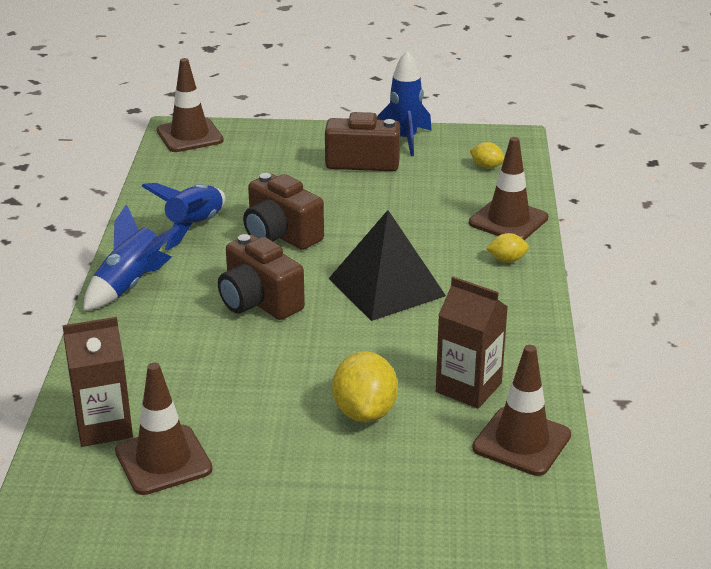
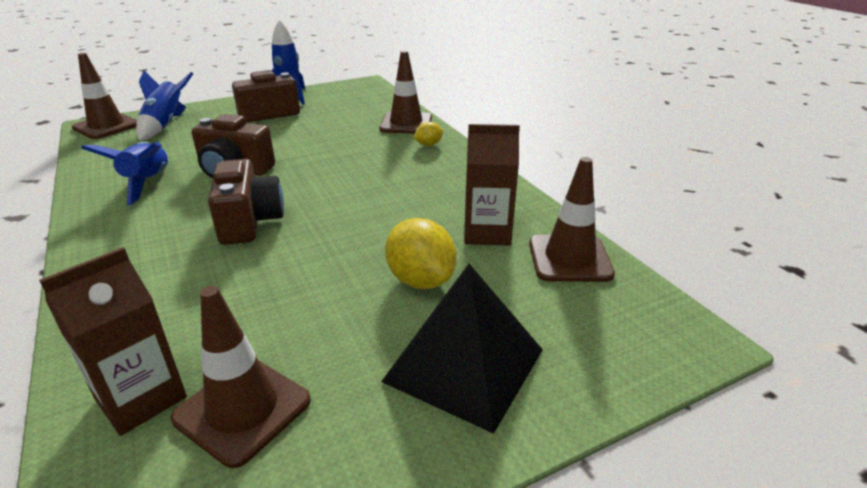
camera: 30 degrees left, 0 degrees up
(131, 285) = (104, 243): blue rocket -> blue rocket (165, 125)
(259, 302) = (249, 222): brown camera -> brown camera turned 120 degrees counterclockwise
(386, 287) = (354, 182): black pyramid -> black pyramid (464, 365)
(486, 166) = (362, 100): yellow lemon -> none

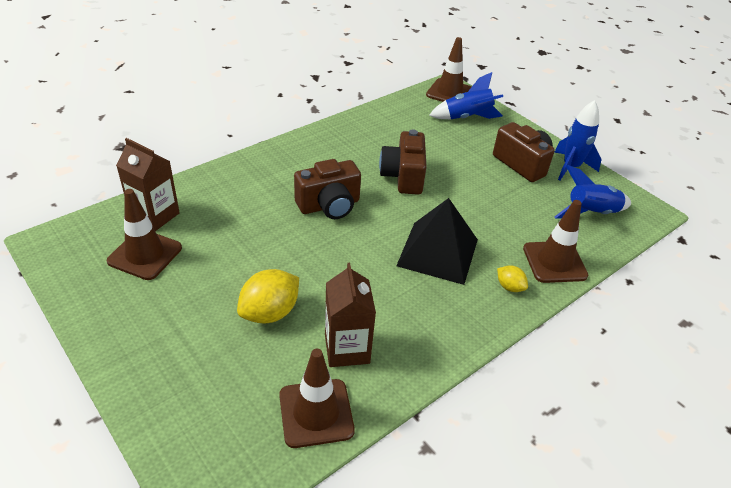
camera: 75 degrees right, 10 degrees up
(147, 183) = (368, 142): blue rocket -> blue rocket (590, 213)
(464, 365) = (178, 347): black pyramid -> black pyramid (437, 252)

